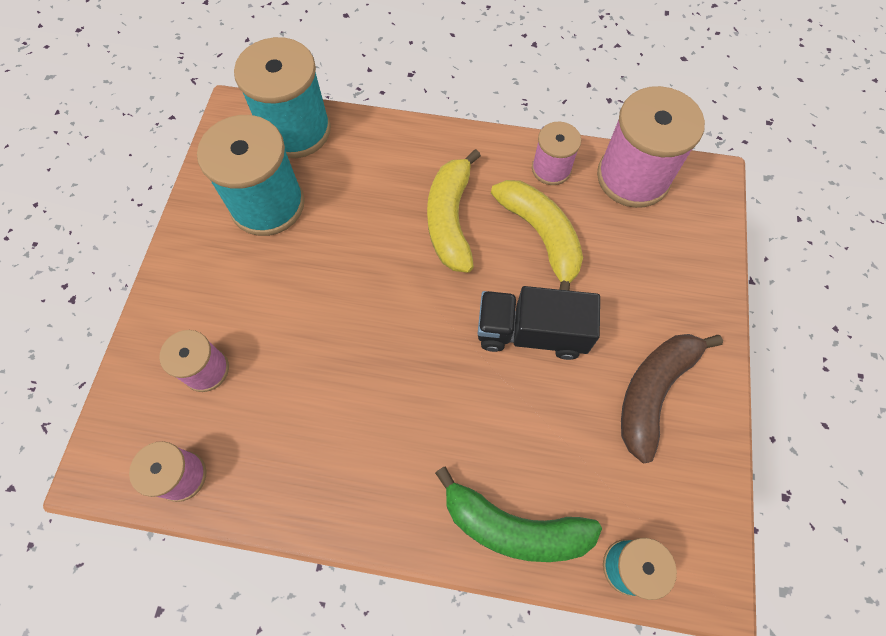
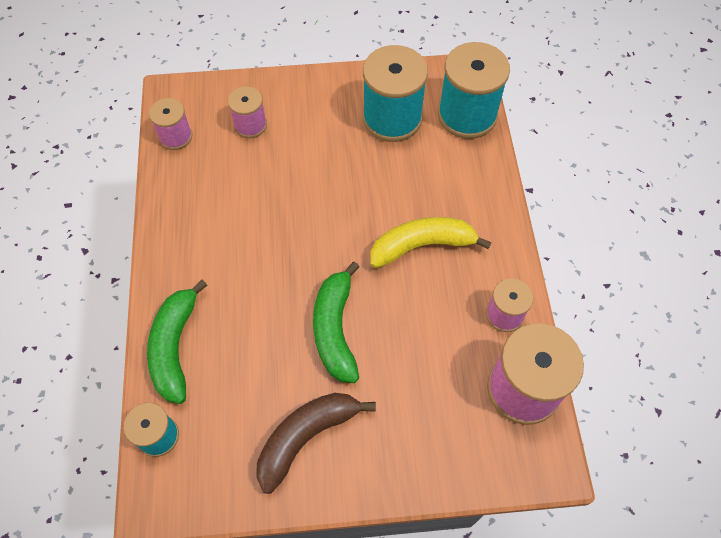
camera: 75 degrees right, 5 degrees down
(531, 332) = (335, 329): black truck -> green banana
(541, 236) = (430, 319): yellow banana -> none
(653, 392) = (306, 437): brown banana -> brown banana turned 60 degrees counterclockwise

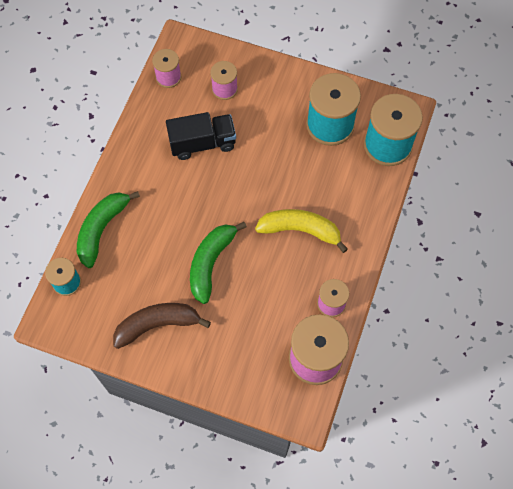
camera: 25 degrees right, 5 degrees up
(254, 194) = (202, 143): none -> black truck

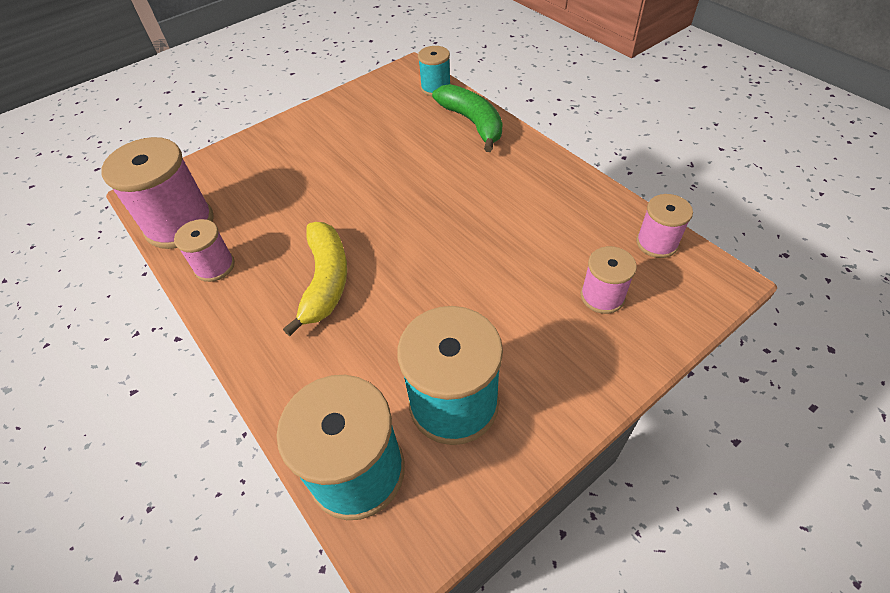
camera: 125 degrees right, 15 degrees down
(157, 325) = (338, 128): brown banana -> none
(202, 143) = (524, 237): black truck -> none
(211, 263) = (362, 186): green banana -> none
(300, 230) = (325, 281): yellow banana -> yellow banana turned 45 degrees counterclockwise

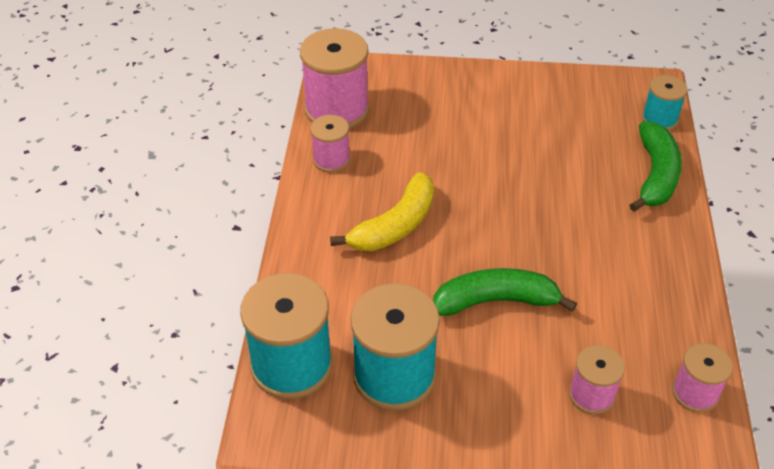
camera: 40 degrees right, 5 degrees down
(465, 281) = (496, 301): none -> green banana

